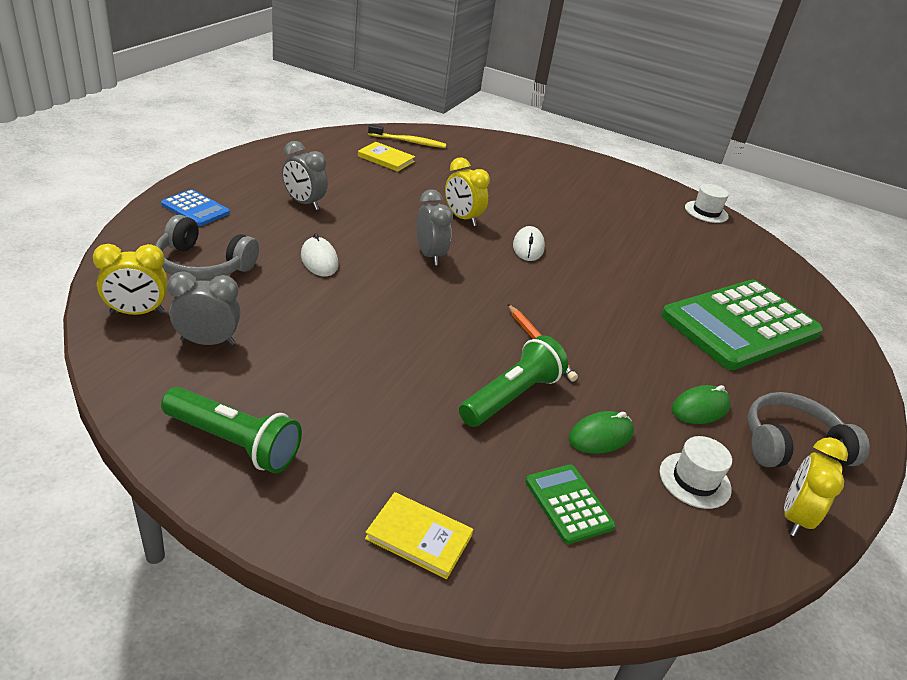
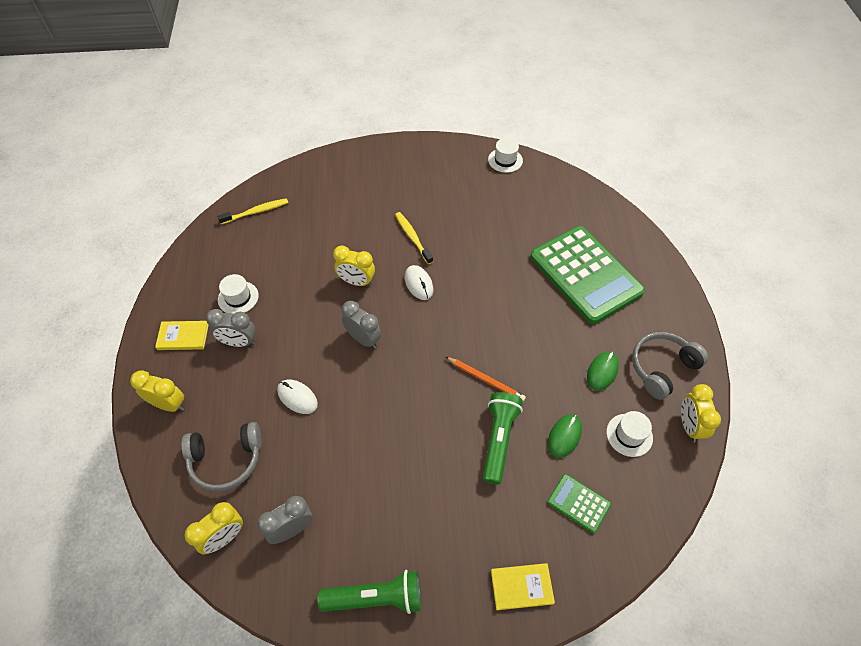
camera: 25 degrees left, 20 degrees up
(195, 209) = (169, 404): blue calculator -> yellow clock
(335, 179) = (238, 298): none -> white hat
(386, 159) = (255, 246): yellow book -> yellow book (183, 336)
(551, 217) = (412, 237): none -> yellow toothbrush
(740, 325) = (585, 274): green calculator -> green calculator turned 60 degrees counterclockwise

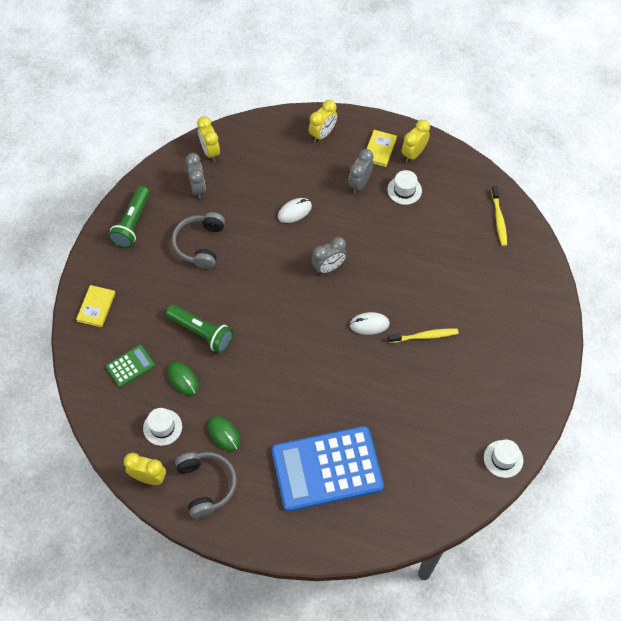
camera: 110 degrees right, 5 degrees up
(226, 460) = (264, 161): grey headphones -> grey headphones (200, 244)
(356, 282) = (389, 277): yellow clock -> yellow clock (413, 154)
(485, 380) = (255, 342): orange pencil -> none
(585, 274) = (327, 469): green calculator -> blue calculator

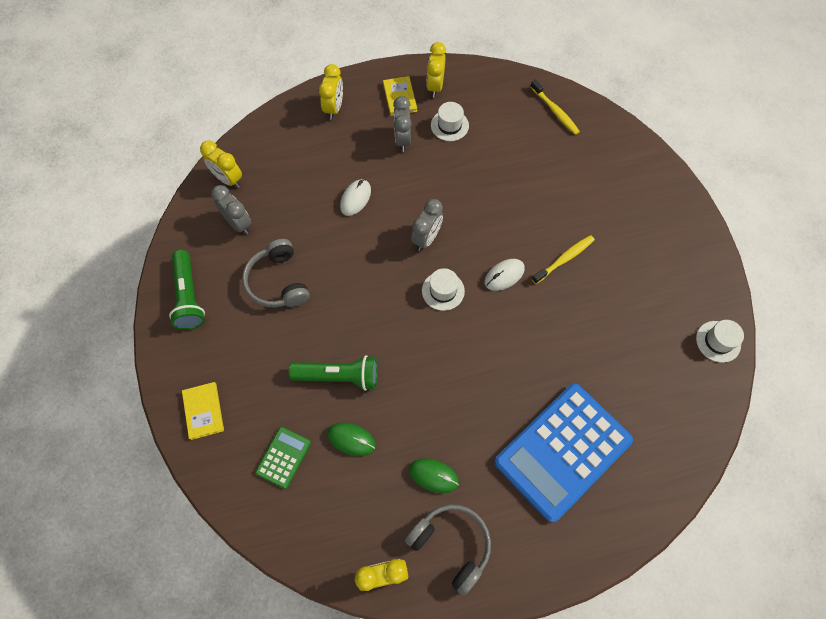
camera: 30 degrees left, 5 degrees up
(162, 427) = (362, 507): white hat -> white hat (443, 291)

